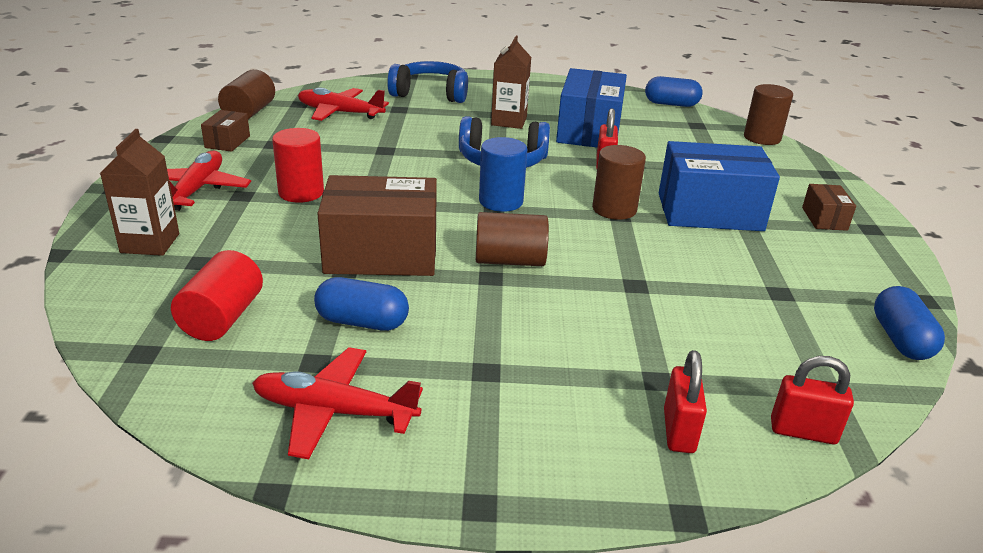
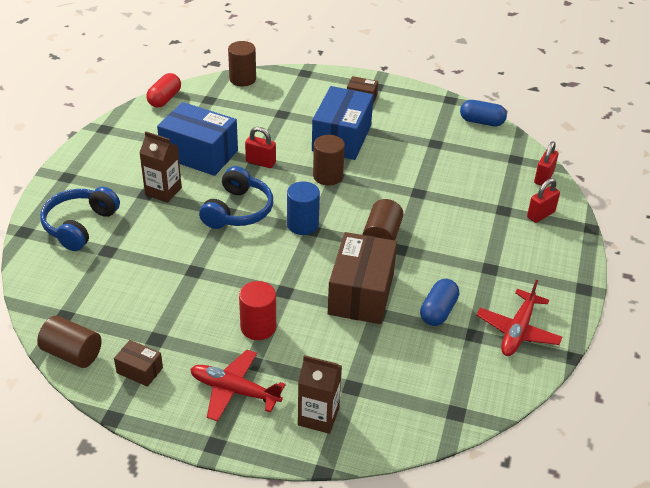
camera: 75 degrees left, 10 degrees up
(222, 318) = (424, 375): red cylinder -> none
(340, 113) = (100, 290): red plane -> none
(671, 104) = (164, 99): blue capsule -> red capsule
(679, 431) = (540, 214): red padlock -> red padlock turned 60 degrees counterclockwise

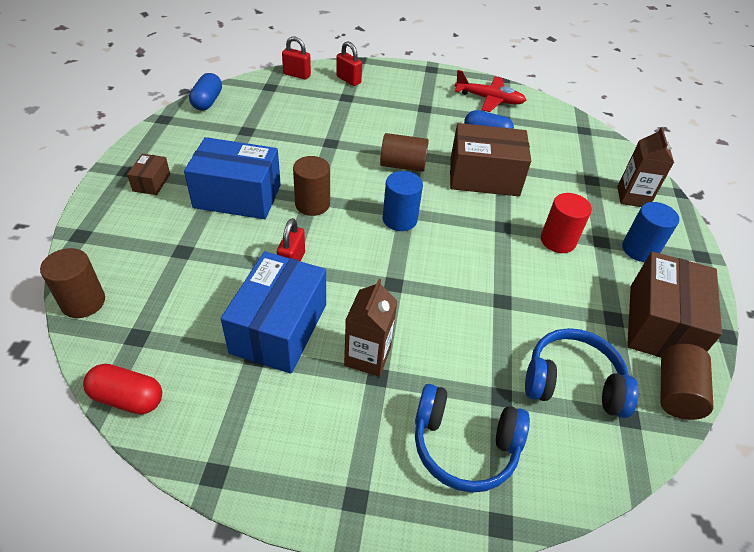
camera: 100 degrees left, 5 degrees up
(139, 370) = (660, 324): brown box -> brown box, size x2.14
(234, 390) = (639, 250): red plane -> blue cylinder
(238, 210) = (389, 274): blue headphones -> blue headphones (572, 382)

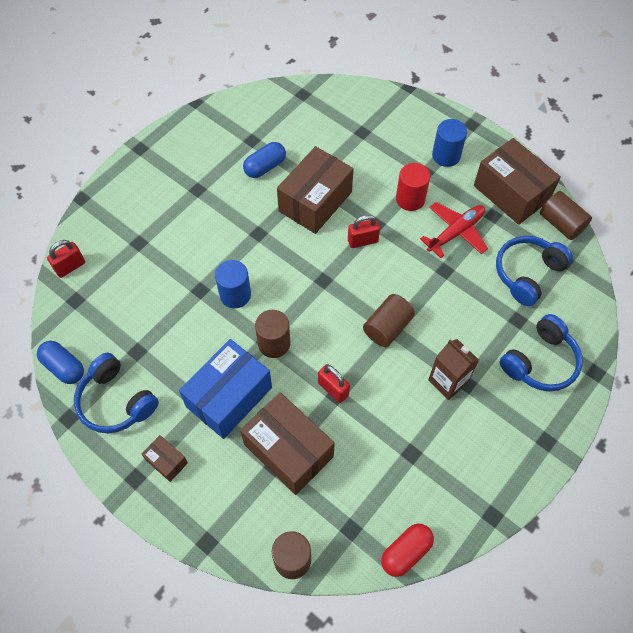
camera: 55 degrees left, 15 degrees up
(193, 136) = (116, 401): none -> blue headphones
(204, 255) = (288, 450): none -> brown box
(279, 328) = (394, 427): blue box -> none
(348, 80) = (111, 226): red padlock -> red padlock (362, 241)
(399, 219) = (328, 289): blue cylinder -> blue cylinder (235, 295)
(402, 165) = (265, 251): brown cylinder -> brown cylinder (387, 327)
(489, 99) = (218, 133): red plane -> red plane (456, 232)
(632, 197) = (395, 120): brown carton -> none

